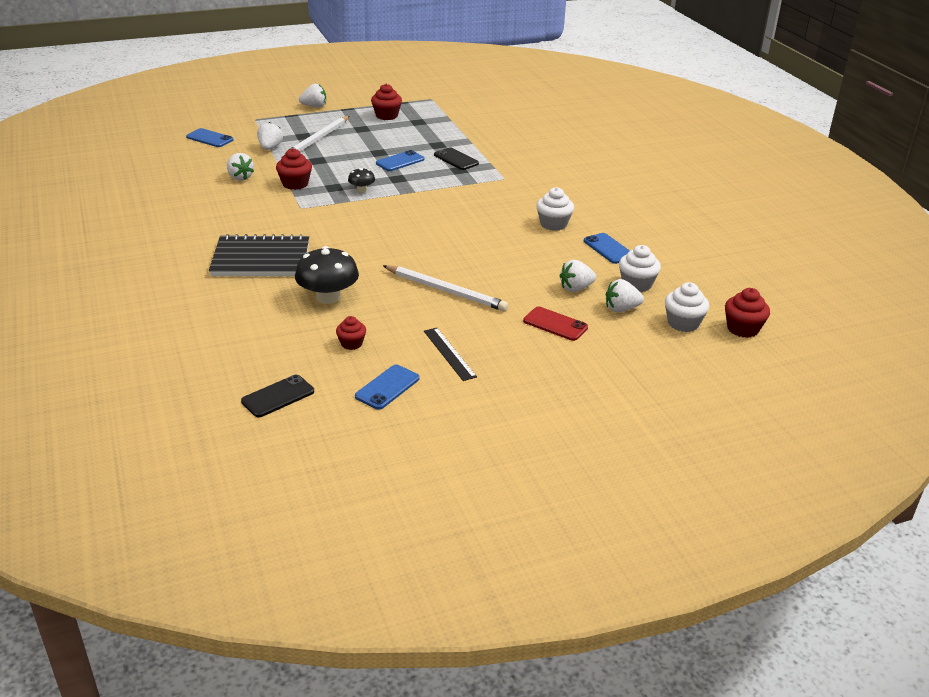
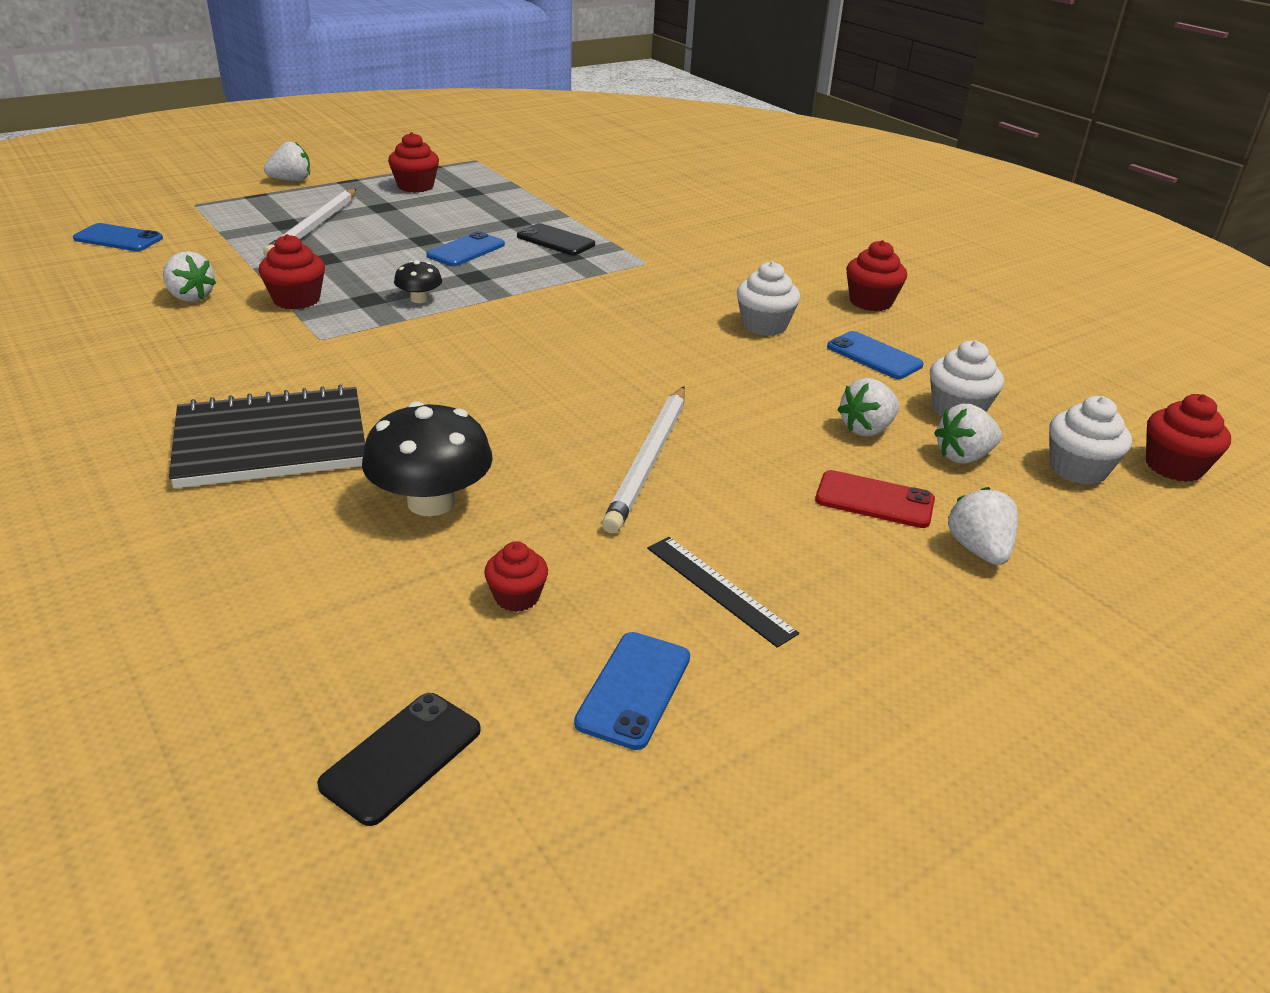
camera: 15 degrees left, 0 degrees up
(270, 148) = (233, 246): white strawberry -> white strawberry (978, 550)
(446, 291) = (649, 461): white pencil -> white pencil turned 90 degrees clockwise
(629, 216) = (870, 302): none -> red cupcake

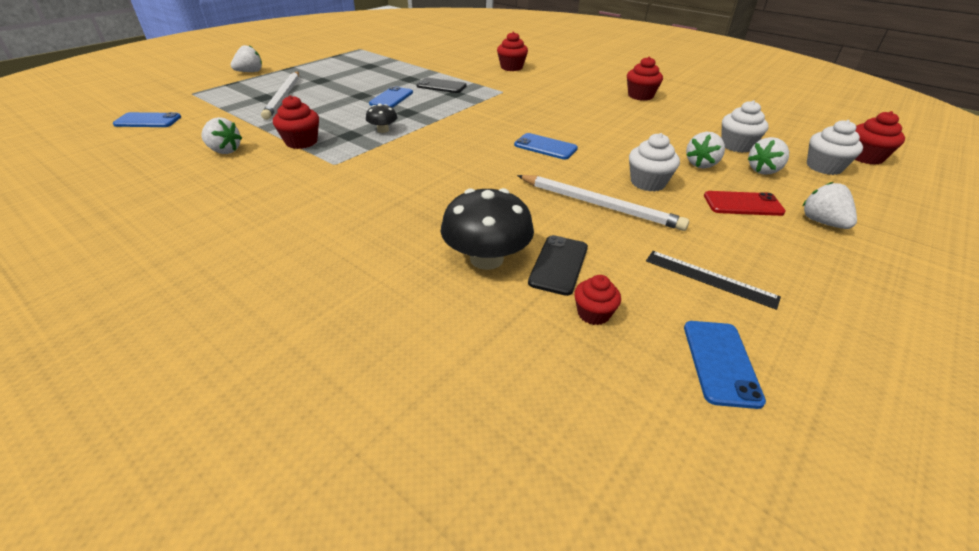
camera: 15 degrees left, 5 degrees up
(271, 442) = (346, 238): black notebook -> none
(401, 757) = (613, 464): black phone -> black phone (558, 265)
(415, 186) = (333, 66): red cupcake -> red cupcake (511, 67)
(649, 461) = (600, 205): white pencil -> white pencil turned 60 degrees counterclockwise
(764, 326) = (596, 116): white cupcake -> white cupcake (648, 183)
(874, 356) = (668, 124): blue phone -> blue phone (545, 147)

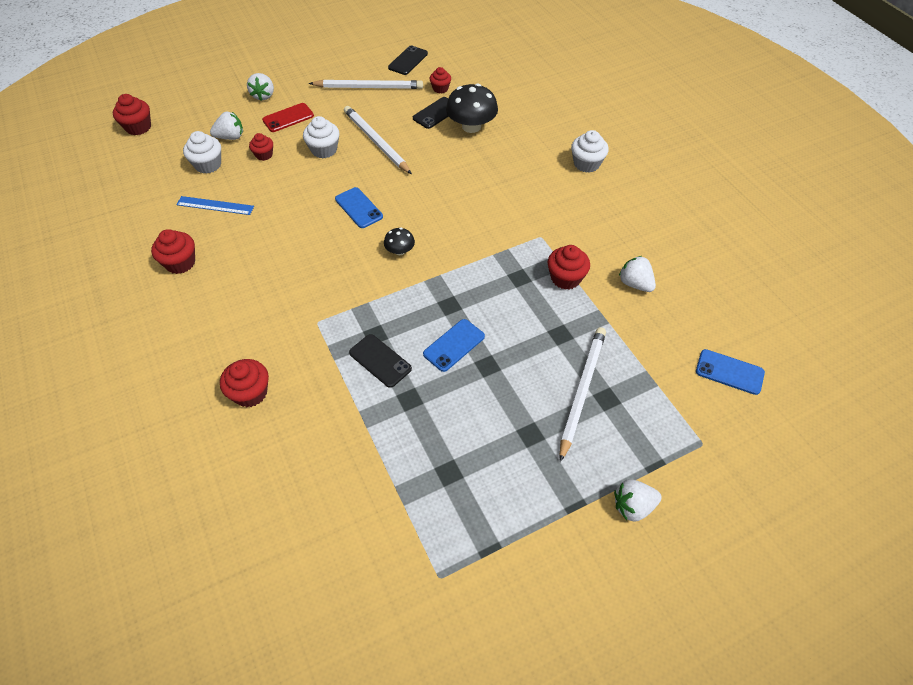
camera: 155 degrees left, 15 degrees up
(383, 130) = (486, 276): black mushroom -> black mushroom (400, 251)
(674, 124) = (215, 205): none -> blue ruler
(701, 164) = (264, 155): white strawberry -> red cupcake
(710, 278) = (369, 87): black ruler -> white pencil
(721, 362) = (408, 61): blue phone -> black phone
(743, 204) = (288, 118): red phone -> red phone turned 60 degrees counterclockwise
(824, 167) = (184, 128): white cupcake -> white cupcake (586, 164)

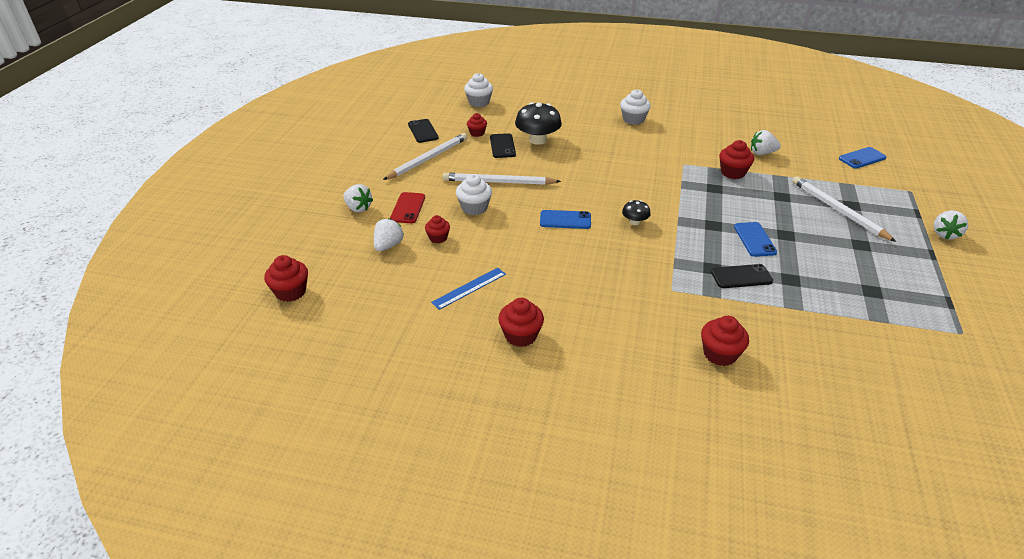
camera: 50 degrees left, 15 degrees down
(208, 165) = (408, 271): white cupcake -> white cupcake (479, 102)

